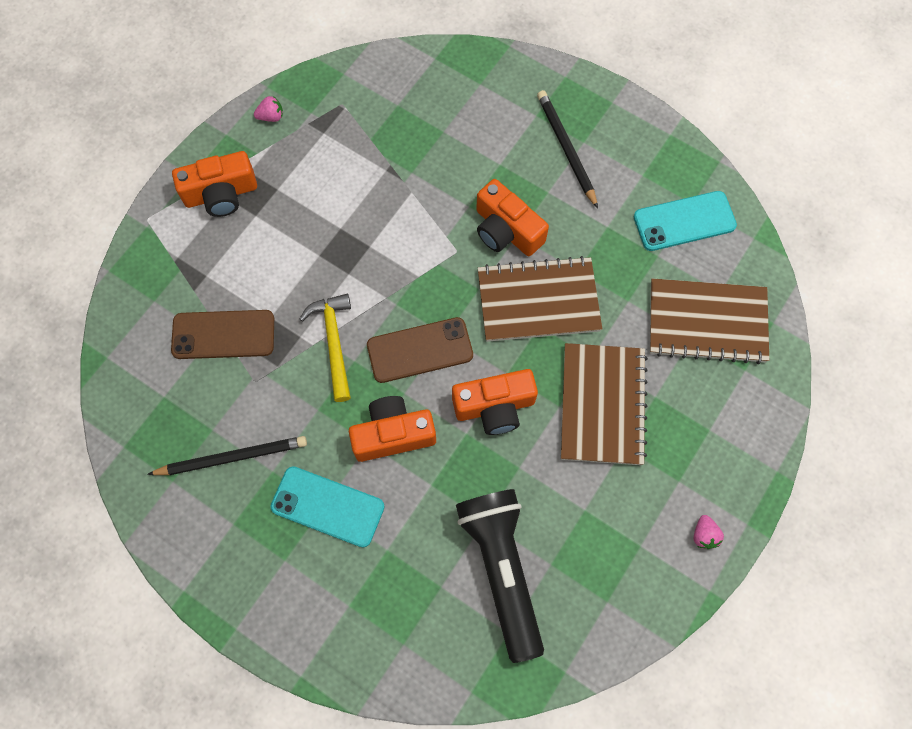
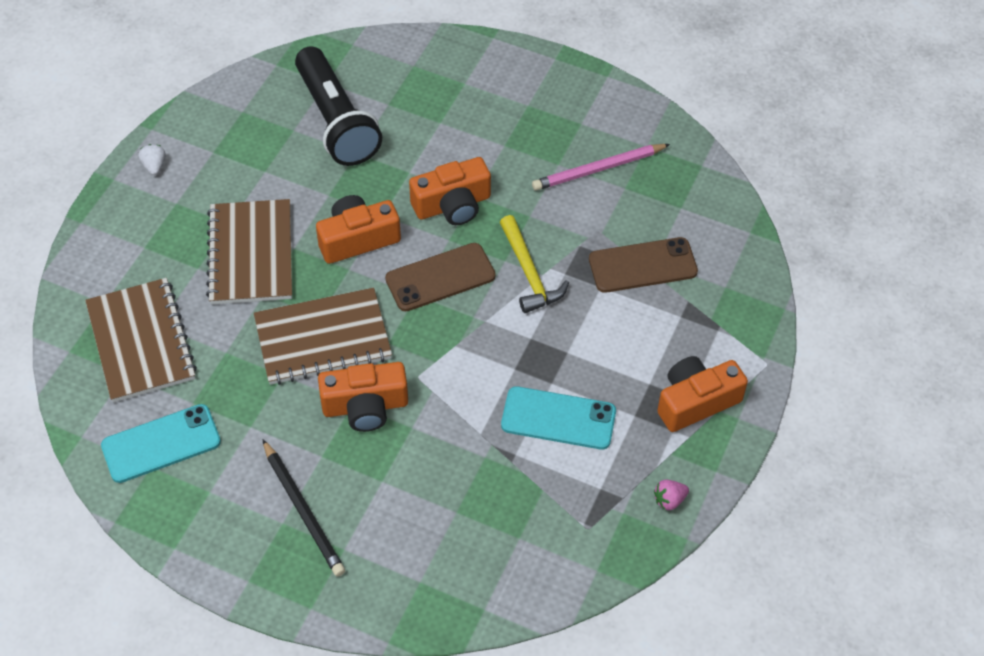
camera: 170 degrees right, 15 degrees down
(232, 457) = (598, 169): black pencil -> pink pencil
(327, 506) = (500, 145): turquoise phone -> turquoise phone (558, 418)
(506, 230) = (365, 406): orange camera -> orange camera turned 135 degrees clockwise
(704, 535) = (154, 166): pink strawberry -> white strawberry
(707, 322) = (141, 342): brown notebook -> brown notebook turned 75 degrees clockwise

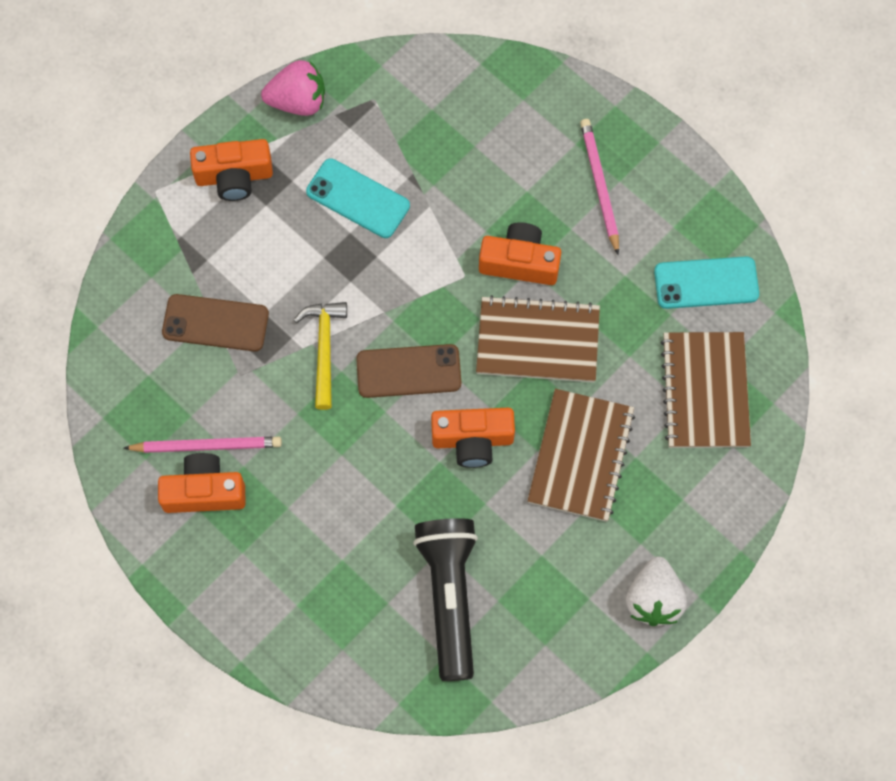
camera: 160 degrees left, 15 degrees up
(154, 166) = (653, 599): white strawberry -> white strawberry, size x2.08
(303, 510) = (599, 185): black pencil -> pink pencil
(452, 205) = (367, 450): orange camera -> orange camera (204, 491)
(669, 500) = (298, 101): pink strawberry -> pink strawberry, size x2.08

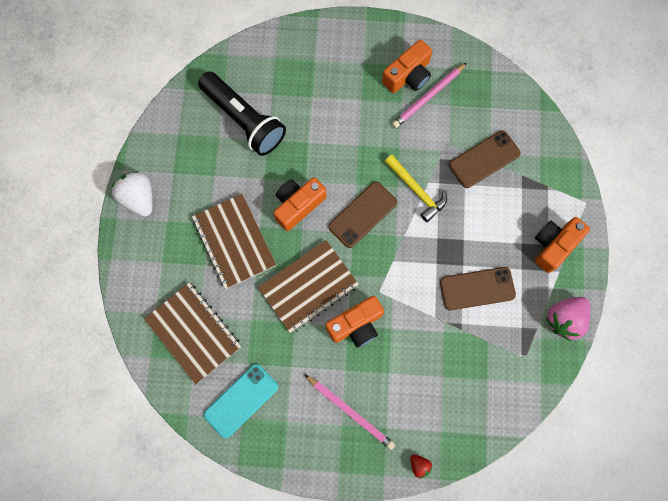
camera: 140 degrees right, 5 degrees up
(358, 199) = (477, 288): turquoise phone -> brown phone
(572, 87) = (419, 465): none -> red strawberry

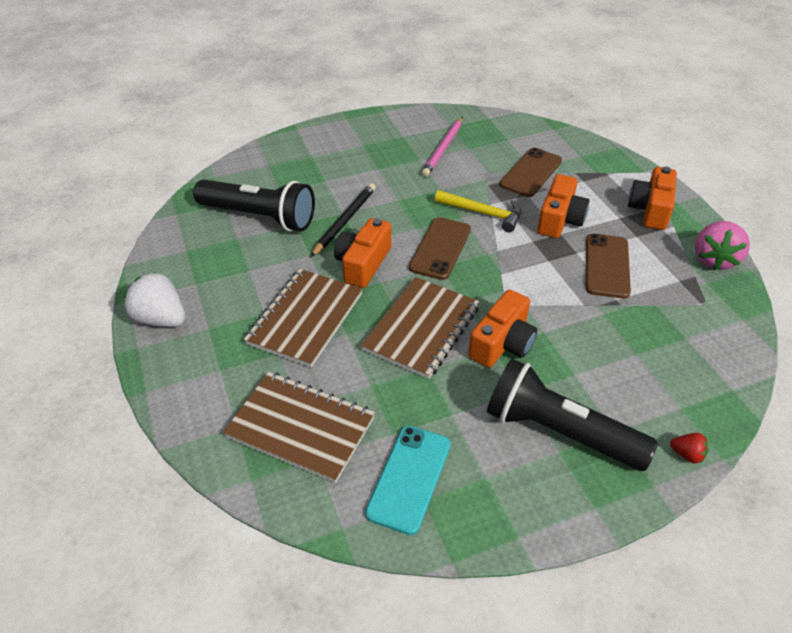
camera: 25 degrees left, 30 degrees down
(234, 242) = (305, 319): brown notebook -> brown notebook turned 75 degrees clockwise
(305, 152) = (344, 221): none -> black pencil
(350, 412) = (559, 432): pink pencil -> black flashlight
(408, 75) = (413, 141): orange camera -> orange camera (559, 219)
(477, 288) = (607, 266): brown phone -> brown phone turned 45 degrees counterclockwise

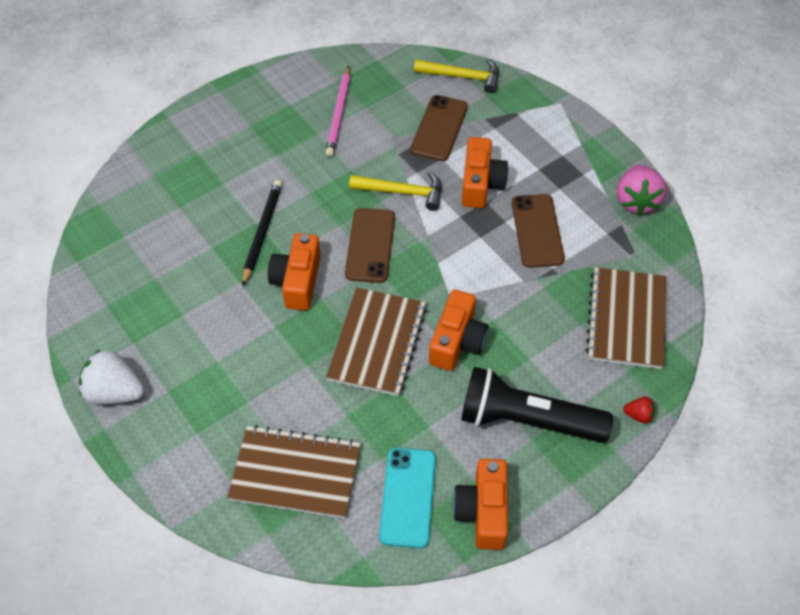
camera: 15 degrees left, 10 degrees up
(259, 217) = (169, 246): black flashlight -> none
(305, 319) = (260, 358): brown notebook -> brown notebook (626, 319)
(562, 140) = (462, 76): none -> yellow hammer
(650, 210) = (568, 152): orange camera -> orange camera (483, 511)

